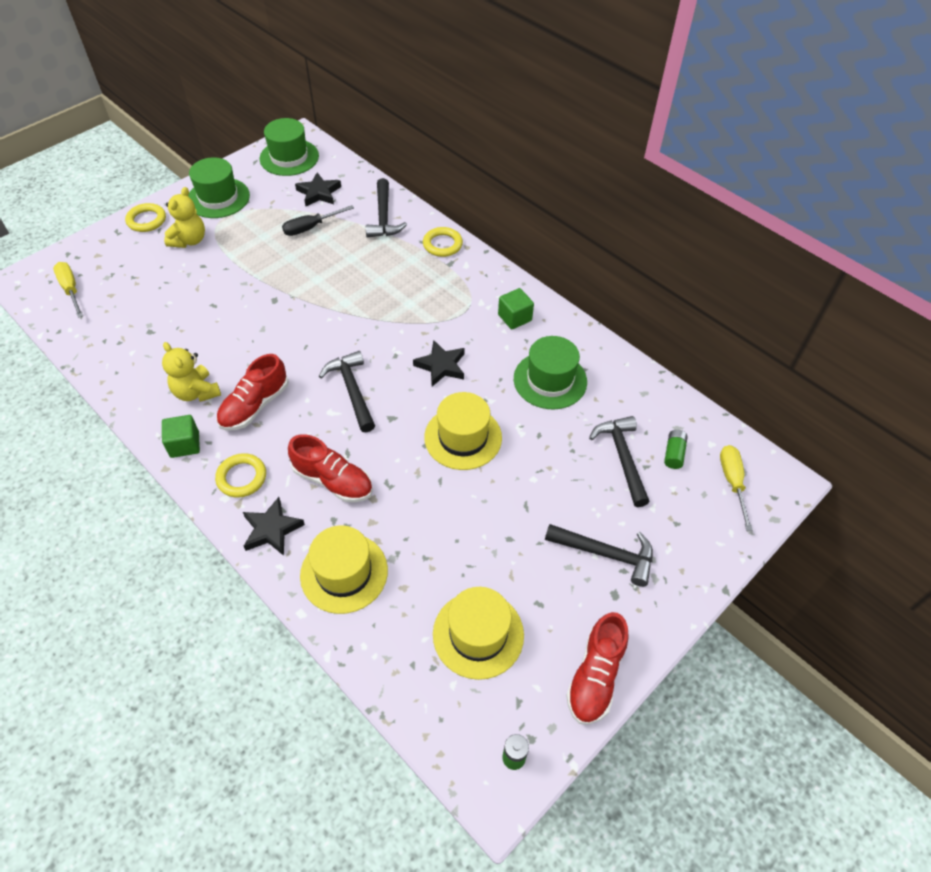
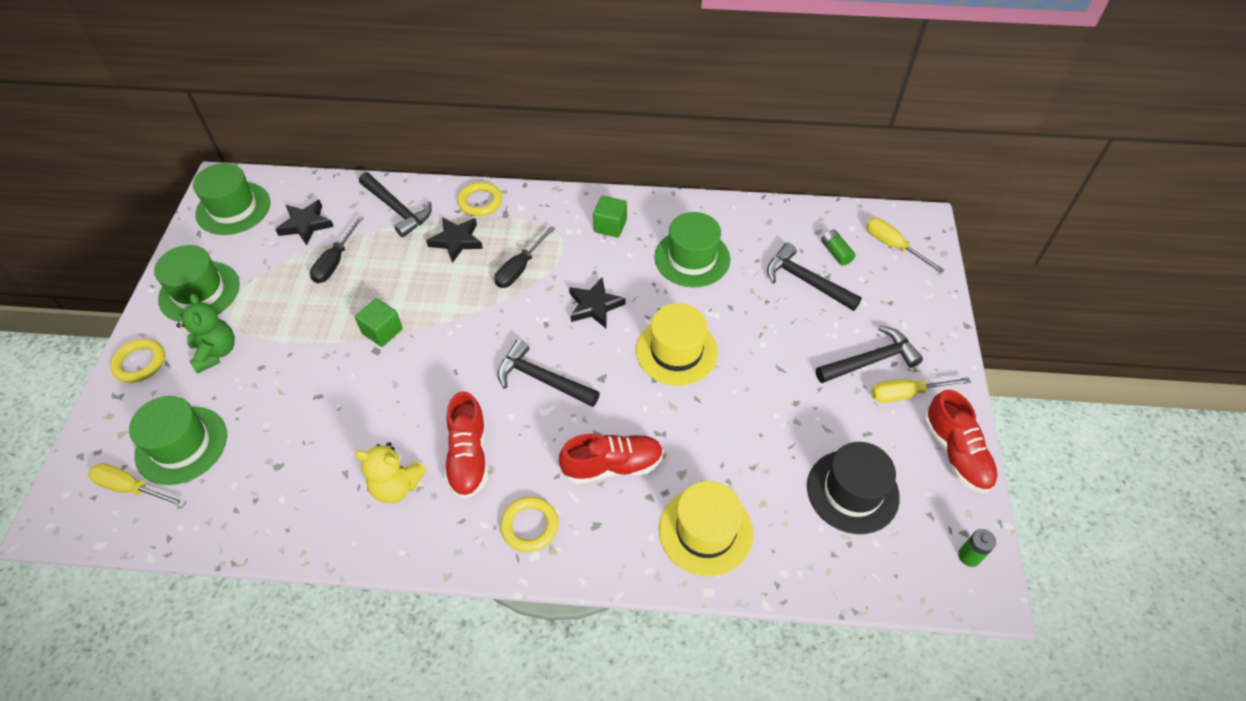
camera: 40 degrees left, 0 degrees up
(117, 283) = (181, 445): none -> green hat
(185, 444) = (441, 540): green cube -> green cube (382, 331)
(189, 240) = (216, 352): yellow teddy bear -> green teddy bear
(272, 529) = (607, 547): black star -> black star (456, 241)
(419, 306) = (520, 268): none -> black screwdriver
(478, 634) = (852, 491): yellow hat -> black hat
(606, 600) = (906, 394): none -> yellow screwdriver

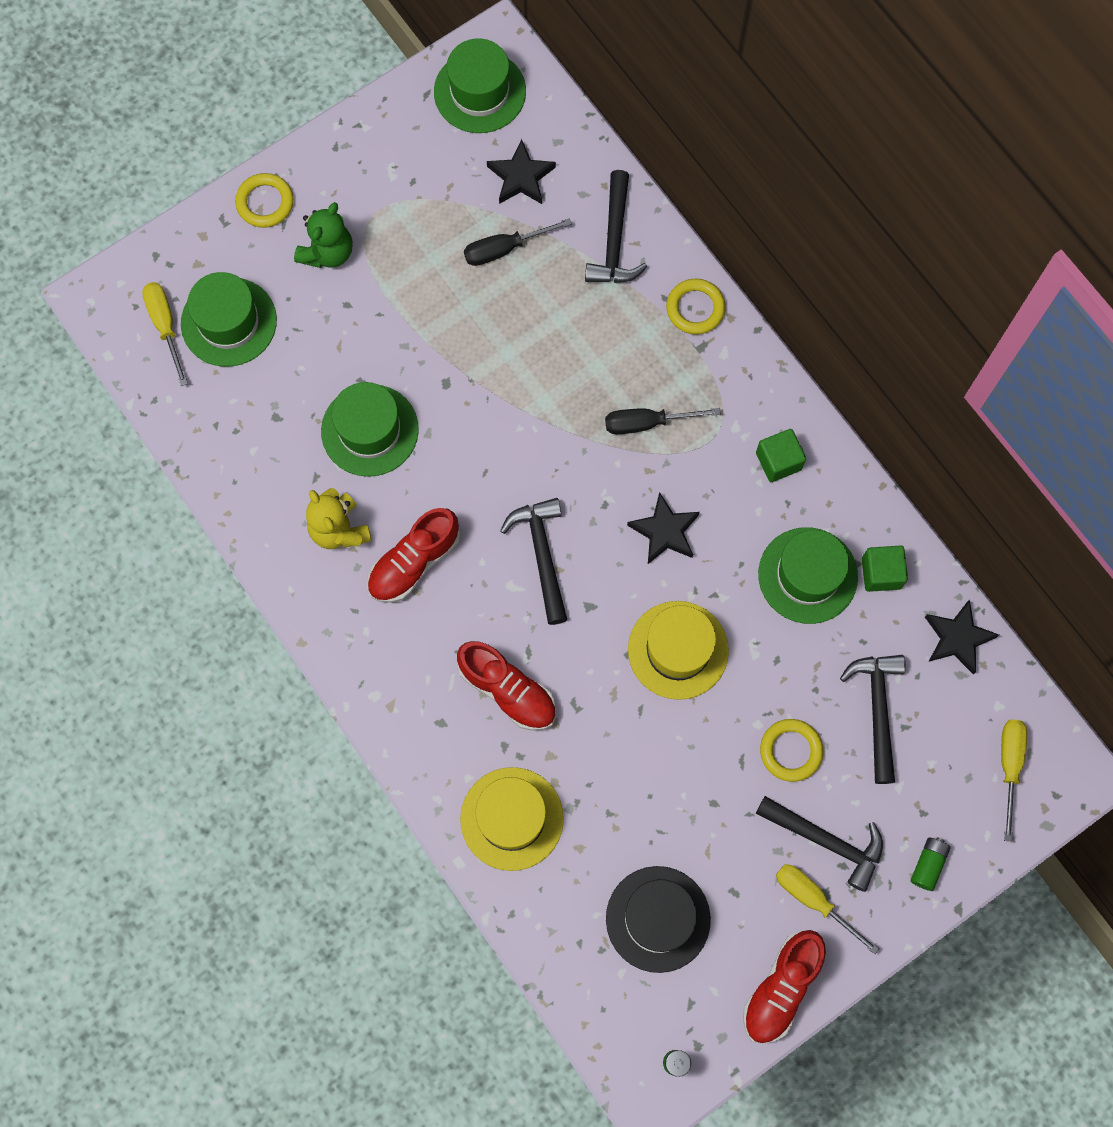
camera: 50 degrees right, 20 degrees up
(199, 292) = (370, 169): green hat -> green hat (369, 430)
(382, 331) = (469, 368): green cube -> green cube (881, 573)
(456, 241) = (627, 333): black star -> black star (957, 638)
(529, 526) = (395, 669): yellow ring -> yellow ring (790, 751)
(836, 253) = (945, 714): green battery -> green battery (928, 864)

